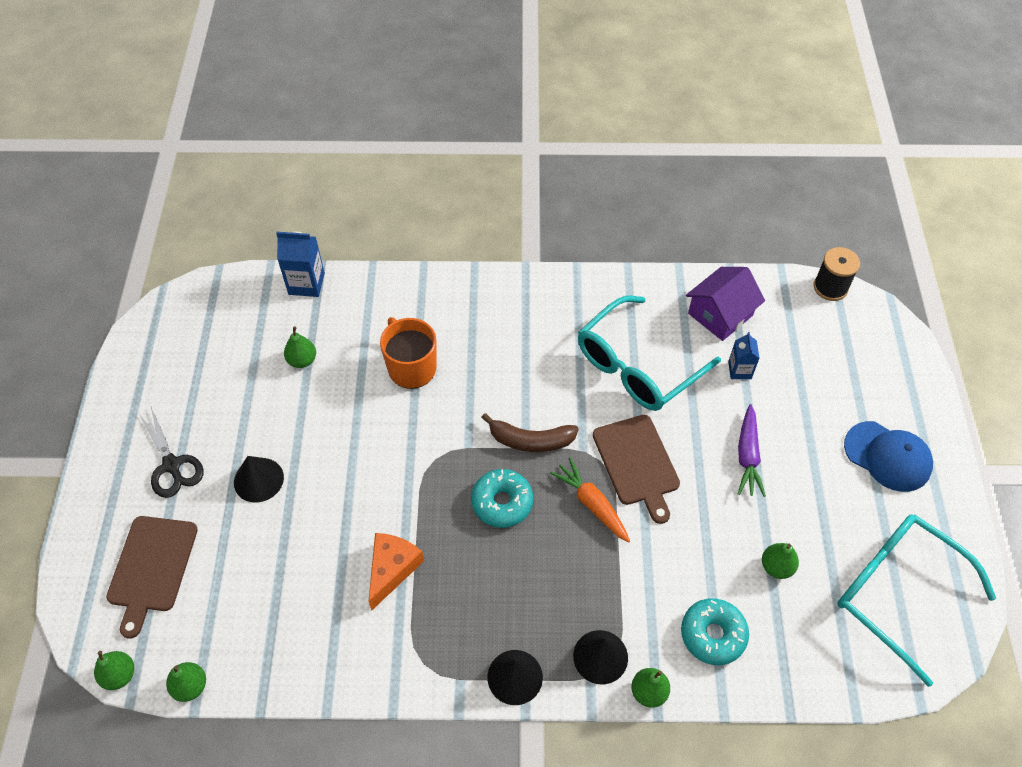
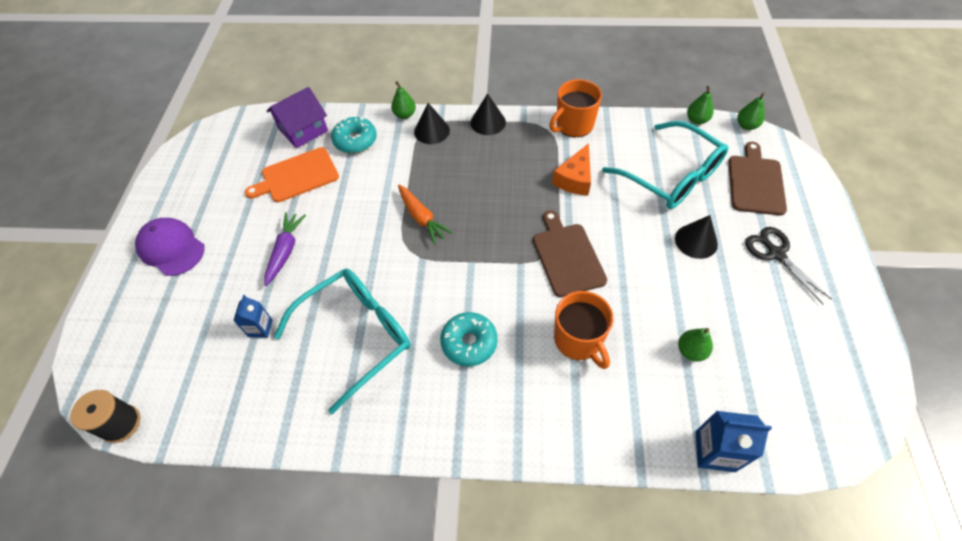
camera: 175 degrees left, 0 degrees up
(382, 672) = (573, 125): none -> orange mug
(502, 502) = (492, 220): turquoise donut -> turquoise donut (469, 343)
(530, 440) = (466, 268): brown banana -> none
(637, 463) = (379, 247): brown cutting board -> brown cutting board (567, 256)
(720, 314) = (254, 392): purple house -> purple house (303, 130)
(776, 567) = (297, 176): green pear -> orange cutting board
(887, 456) = (171, 248): blue cap -> purple cap
(896, 592) = (221, 161): turquoise glasses -> turquoise glasses (671, 176)

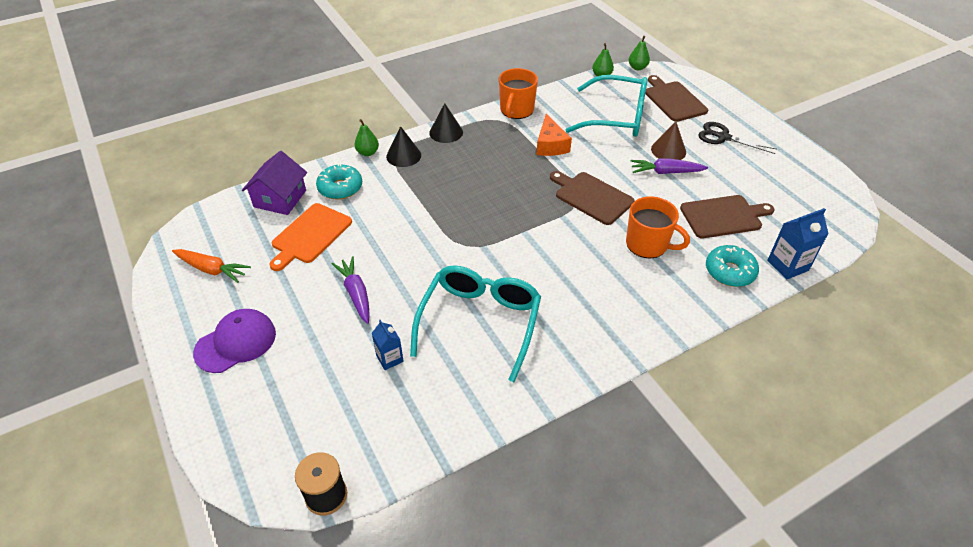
camera: 35 degrees left, 10 degrees down
(171, 248) = (236, 343): purple cap -> purple cap turned 135 degrees clockwise
(422, 218) = (455, 219): orange carrot -> orange carrot (212, 269)
(469, 343) = (573, 283): turquoise donut -> turquoise donut (729, 271)
(670, 266) = (666, 172): none -> purple carrot
(691, 351) = (723, 216): green pear -> brown cutting board
(696, 241) = (668, 150): black cone -> brown cone

